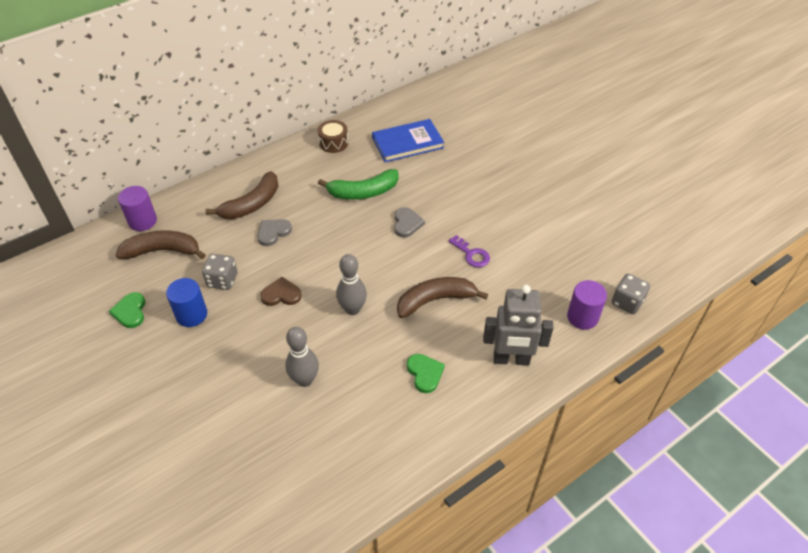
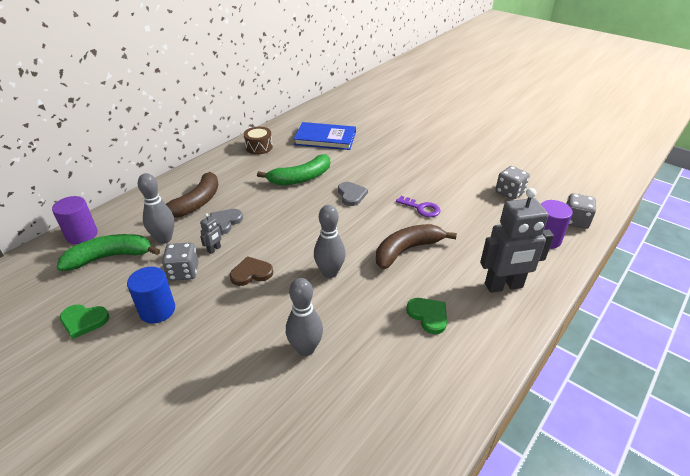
camera: 15 degrees left, 10 degrees down
(130, 311) = (83, 321): green heart -> green heart turned 60 degrees counterclockwise
(163, 251) = (110, 257): brown banana -> green banana
(213, 240) = (164, 239): none -> grey bowling pin
(255, 261) = (214, 249): none -> grey robot
(407, 143) = (325, 138): blue book -> blue book turned 45 degrees clockwise
(575, 252) = (509, 192): none -> grey dice

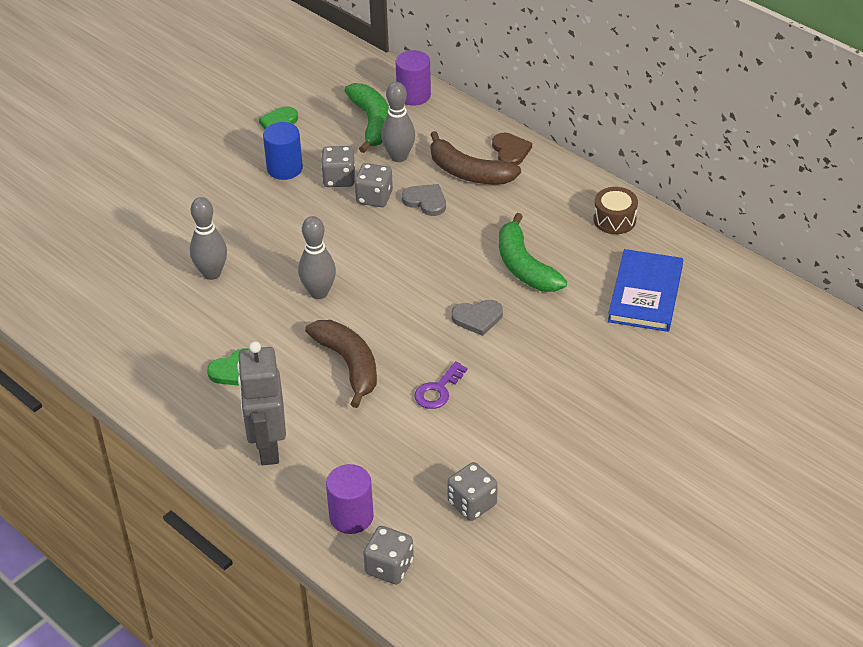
camera: 95 degrees right, 5 degrees up
(214, 249) = (374, 197): grey robot -> grey dice
(251, 273) = (328, 229): brown heart -> brown heart (510, 151)

